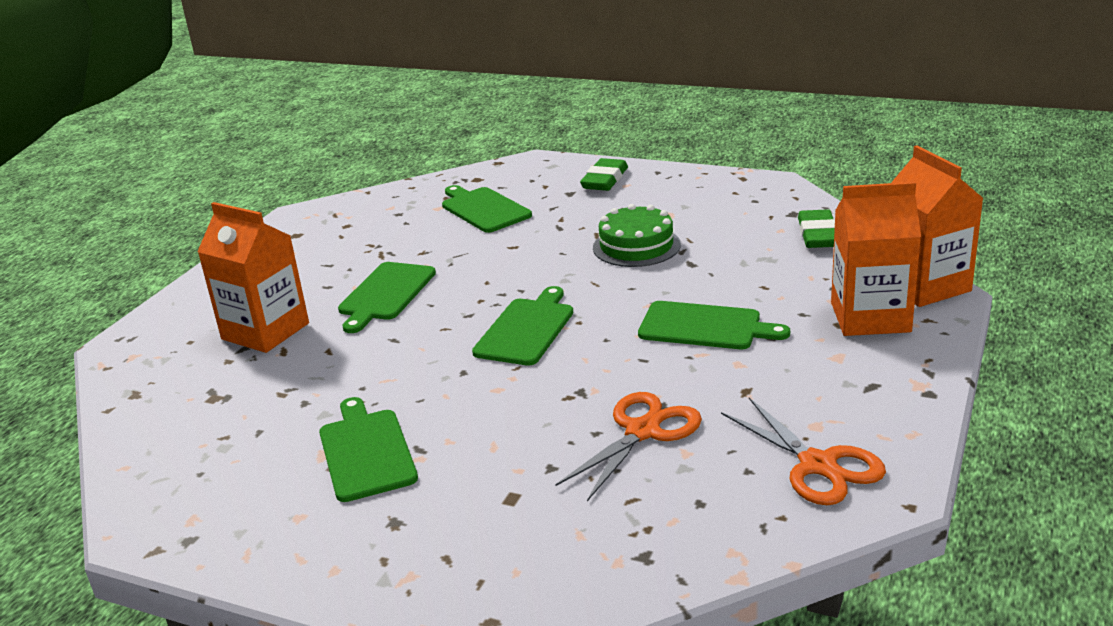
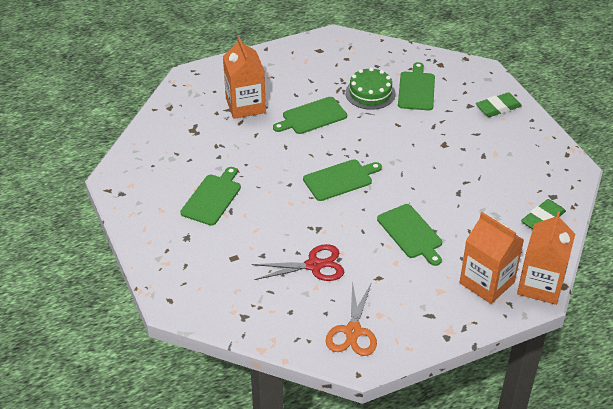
camera: 40 degrees right, 15 degrees up
(636, 246) = (450, 164): green cake -> green cake (370, 93)
(643, 431) = (314, 265): orange scissors -> red scissors

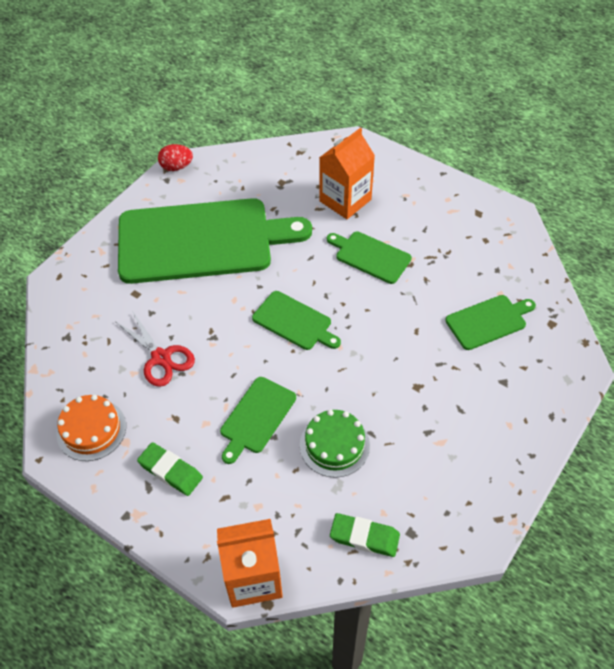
camera: 60 degrees right, 10 degrees up
(112, 182) = (176, 167): none -> red egg
(212, 198) = (202, 241): green cutting board -> green cutting board, size x2.25
(353, 331) = (91, 429): orange scissors -> orange cake
(370, 93) = (447, 285): green cake -> green cake (334, 445)
(487, 282) = (226, 520): orange carton -> none
(498, 108) = (524, 411): green eraser -> green eraser (170, 471)

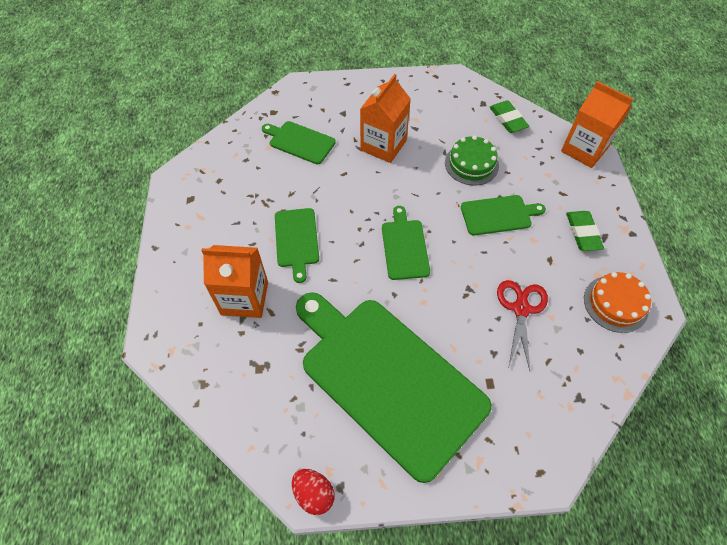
camera: 130 degrees left, 5 degrees up
(426, 386) = (383, 145): none -> orange carton

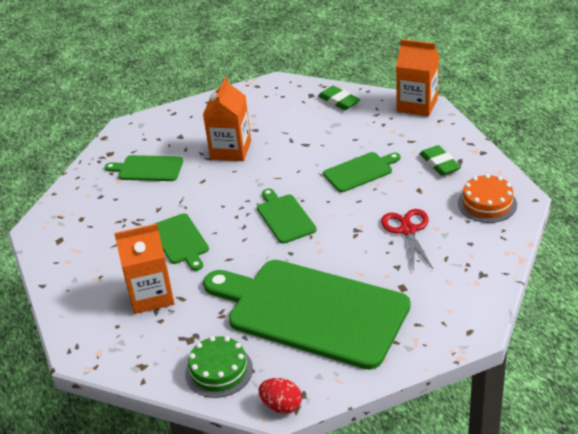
camera: 15 degrees left, 20 degrees down
(471, 164) = (320, 142): green cake -> green cake (219, 371)

